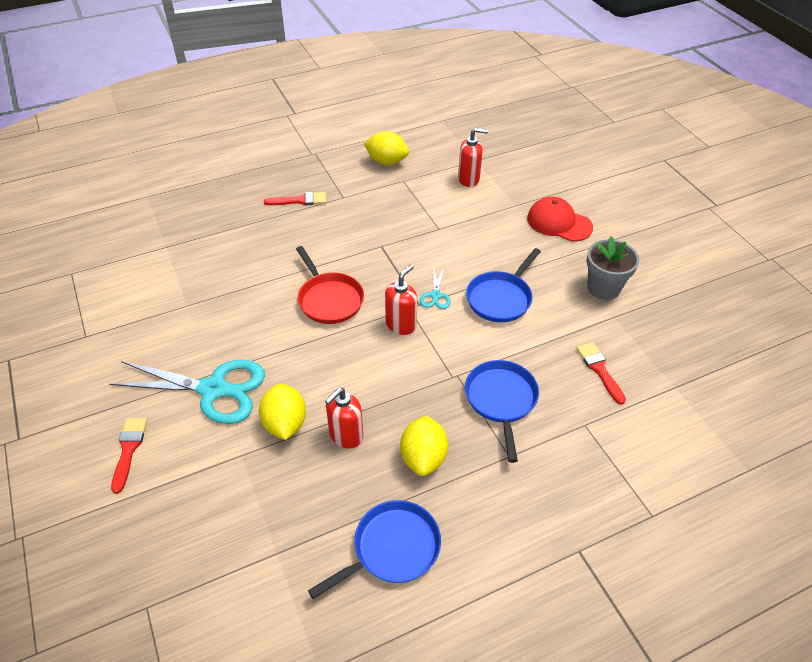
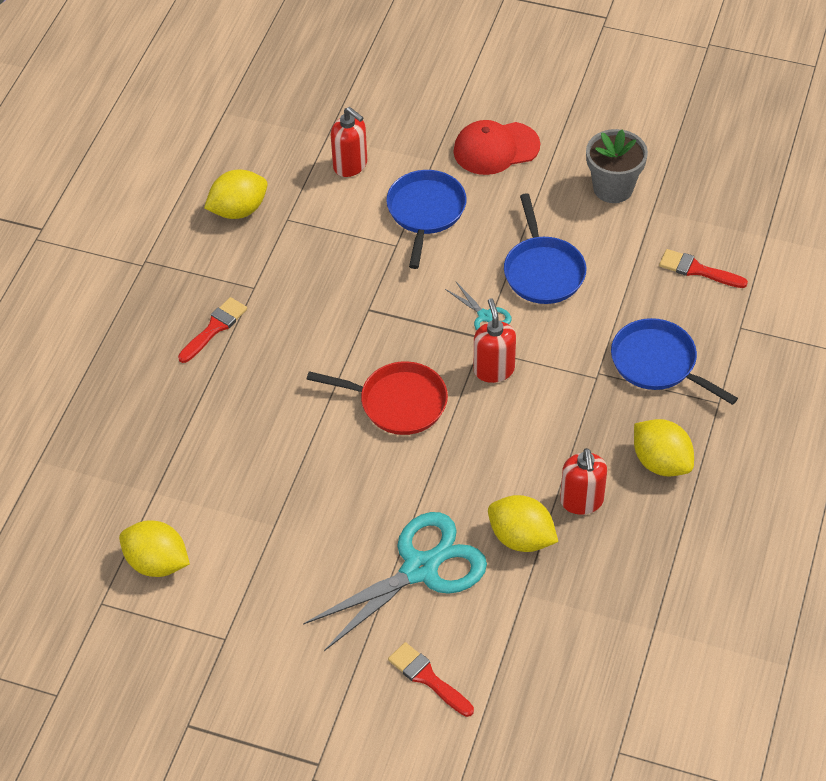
camera: 45 degrees left, 5 degrees up
(117, 277) = (157, 563): none -> yellow lemon
(392, 549) = (727, 546): blue pan -> blue pan (425, 212)
(469, 179) = (350, 165): red soap dispenser -> red soap dispenser turned 90 degrees clockwise

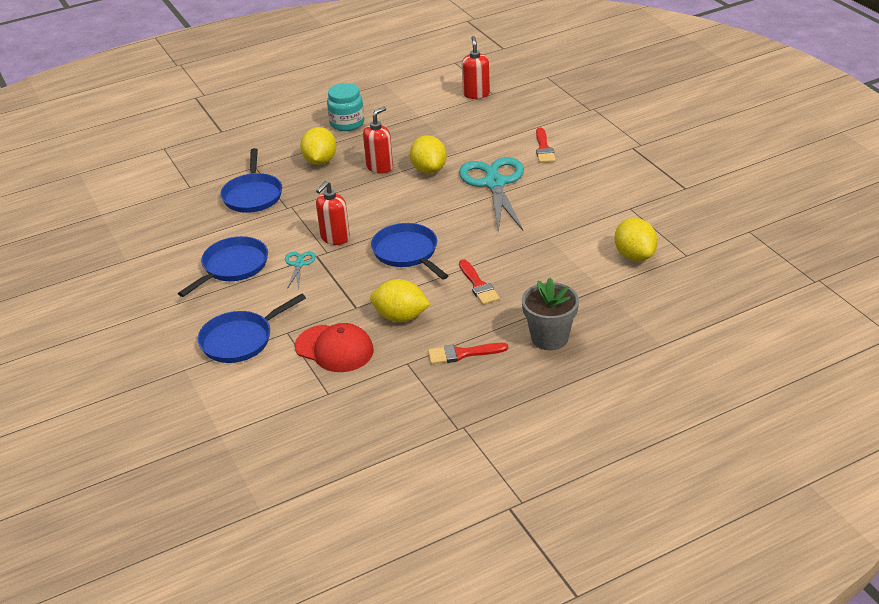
camera: 135 degrees left, 15 degrees down
(238, 210) = (351, 422): yellow lemon -> yellow lemon (400, 317)
(350, 165) = (237, 402): red soap dispenser -> red soap dispenser (476, 94)
(398, 402) = (407, 253): red pan -> blue pan
(420, 569) = (494, 183): turquoise scissors -> turquoise scissors turned 75 degrees clockwise
(496, 148) = (139, 350): red cap -> red cap (334, 349)
(613, 188) = (122, 284): grey flower pot -> grey flower pot (549, 338)
(697, 270) = (160, 220): red brush -> red brush (478, 285)
(721, 548) = (347, 123): none -> turquoise jar

